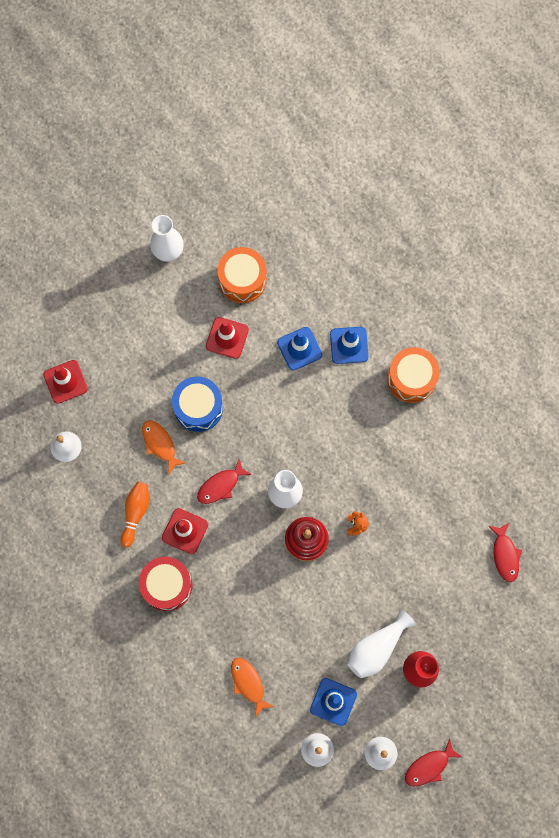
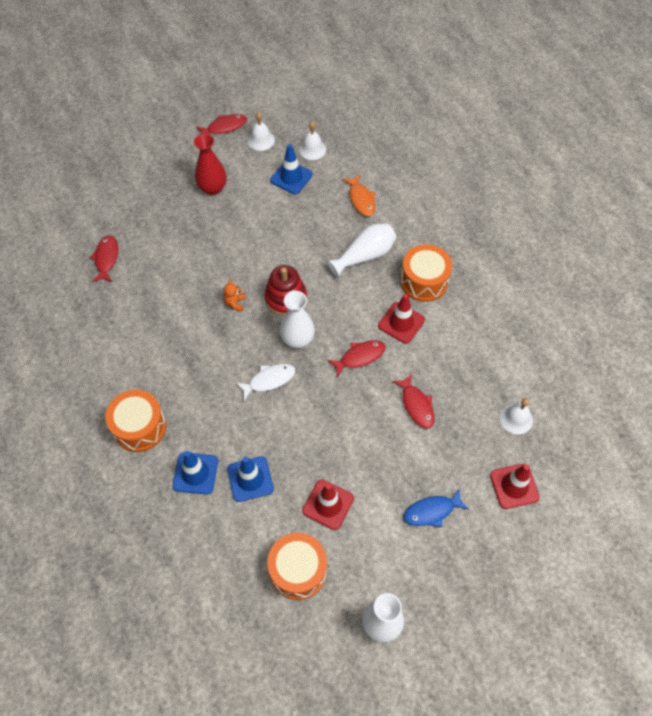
camera: 170 degrees left, 15 degrees down
(135, 513) = (448, 346): orange bowling pin -> none
(136, 347) = (432, 511): none -> blue fish
(160, 444) = (416, 405): orange fish -> red fish
(167, 585) = (424, 281): red drum -> orange drum
(198, 407) = (371, 435): blue drum -> none
(303, 445) = (269, 380): none -> white fish
(376, 648) = (244, 208): white vase -> white vase (364, 256)

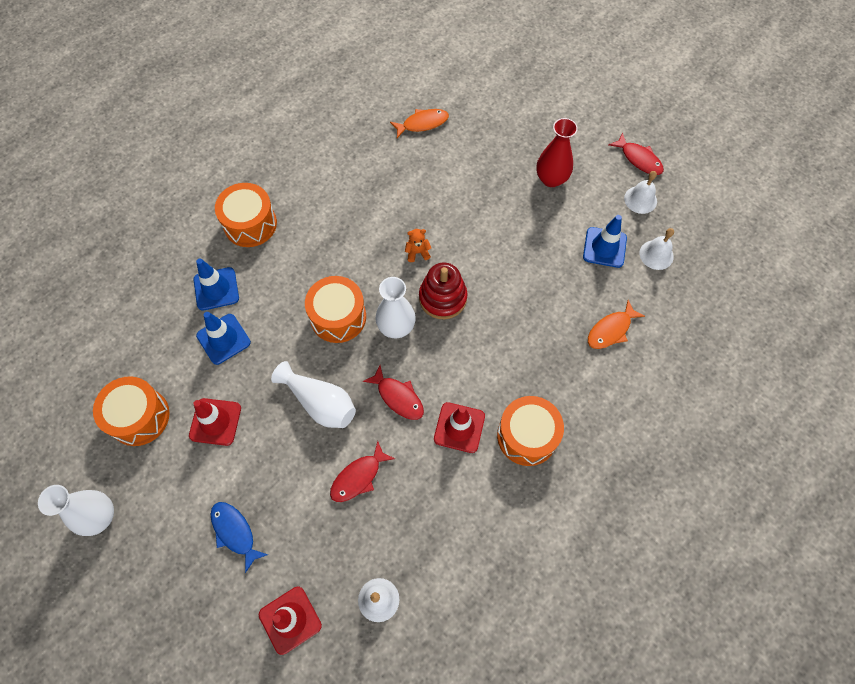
camera: 70 degrees right, 5 degrees up
(106, 258) = (422, 123): red fish -> orange fish
(269, 380) = (338, 317): white fish -> orange drum
(364, 256) = (533, 359): white vase -> white vase (320, 403)

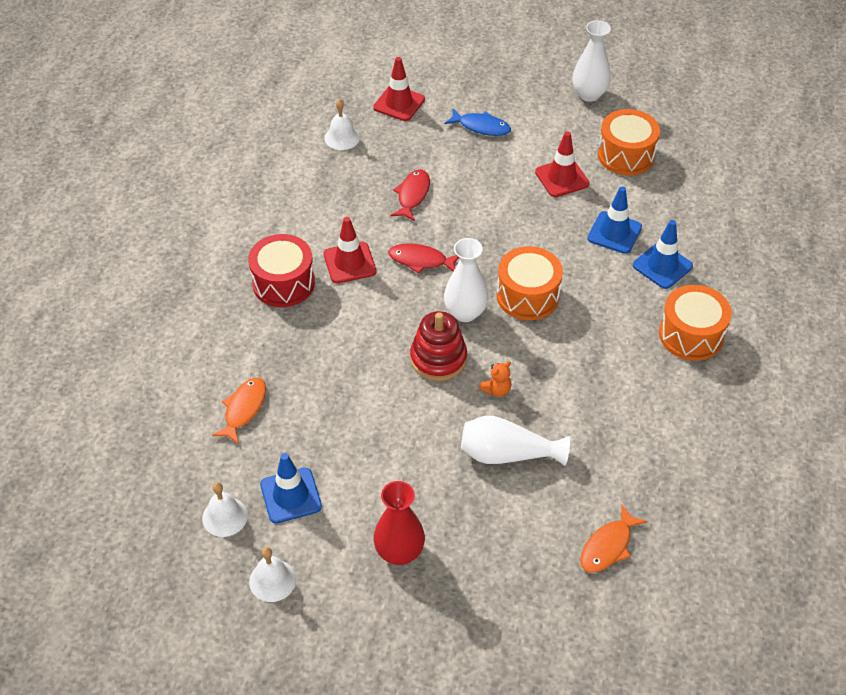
camera: 150 degrees right, 15 degrees down
(320, 403) = (486, 227): white vase -> white vase (507, 454)
(527, 436) = (283, 283): orange drum -> red drum
(639, 159) = (298, 641): red fish -> none

